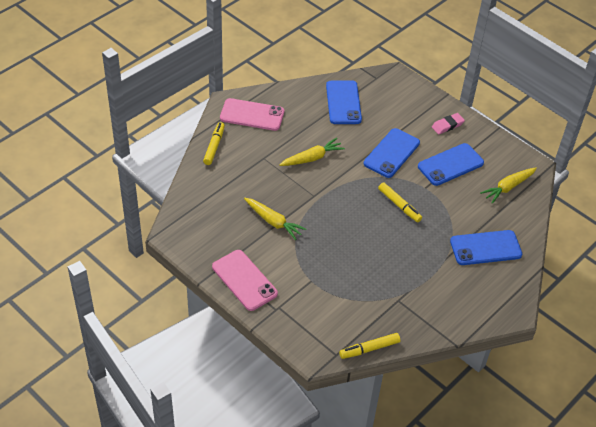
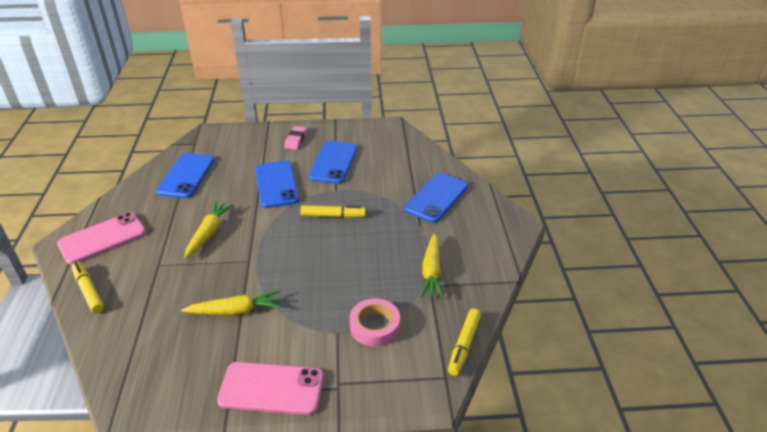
camera: 45 degrees left, 10 degrees down
(335, 295) = (374, 326): none -> pink tape
(343, 102) = (186, 176): blue phone -> blue phone turned 60 degrees clockwise
(508, 187) = (394, 150): yellow carrot -> yellow carrot (431, 271)

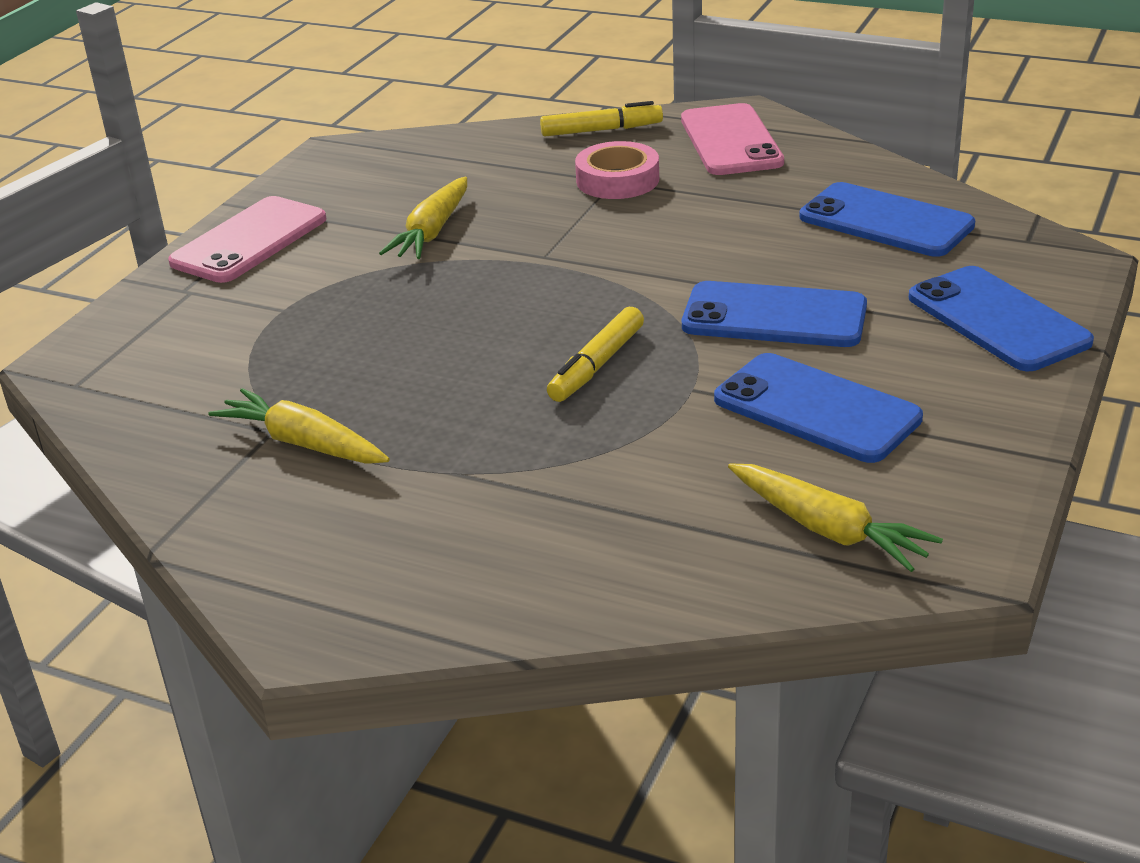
camera: 120 degrees right, 5 degrees down
(209, 233) = (661, 228): yellow carrot -> yellow carrot (828, 530)
(296, 140) = (969, 373): pink eraser -> none
(374, 326) = (252, 345): pink tape -> pink tape (617, 180)
(436, 198) = (533, 531): blue phone -> blue phone (997, 320)
(464, 345) = (102, 423): yellow marker -> none

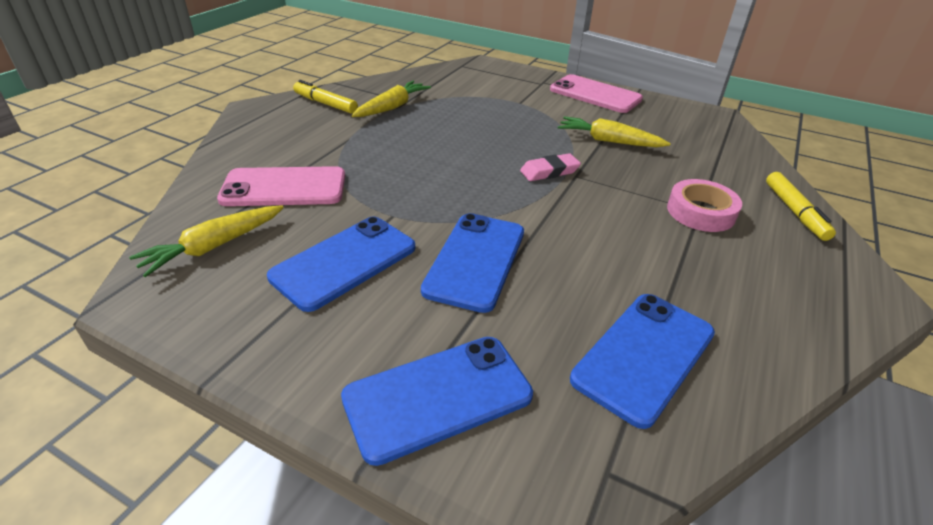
camera: 90 degrees right, 5 degrees up
(537, 275) = (549, 171): none -> pink eraser
(597, 365) = (433, 184): yellow marker -> yellow marker (325, 104)
(730, 141) = (802, 279): pink phone -> pink phone (284, 188)

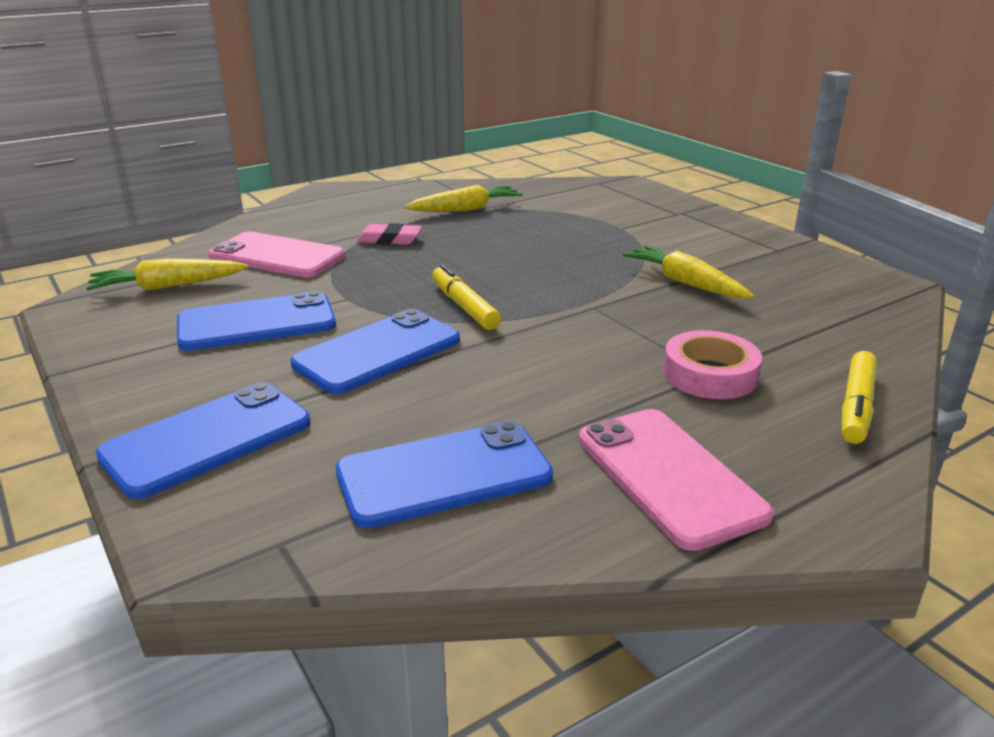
camera: 30 degrees right, 10 degrees down
(325, 104) = (401, 196): yellow marker -> yellow marker (464, 307)
(438, 397) = (207, 439): blue phone -> blue phone turned 45 degrees counterclockwise
(549, 171) = (566, 297): pink eraser -> pink eraser (389, 239)
(595, 94) = (736, 235): pink phone -> pink phone (669, 476)

